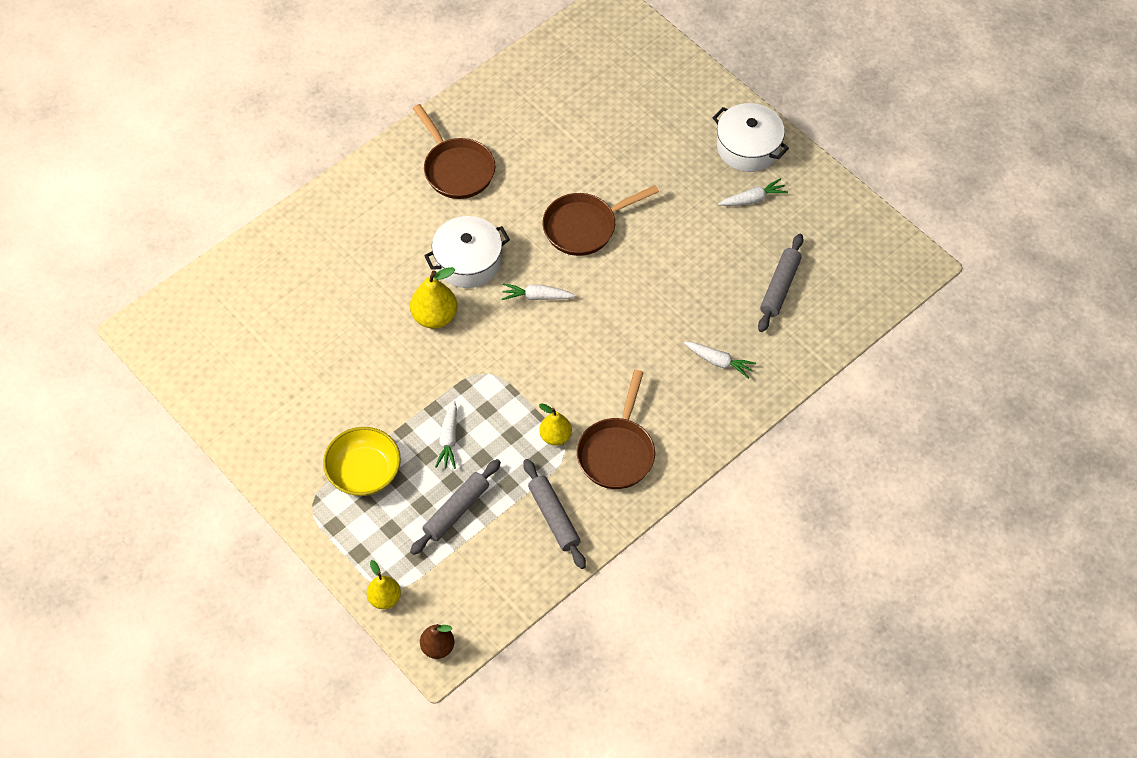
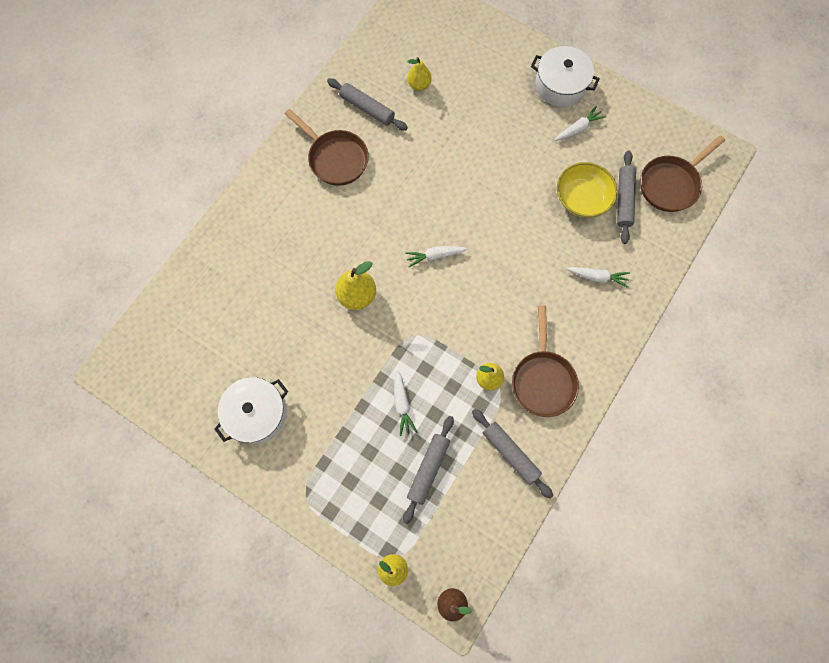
camera: 15 degrees left, 15 degrees up
(364, 472) = (341, 454): yellow bowl -> yellow bowl (582, 198)
(468, 261) = (369, 238): white pot -> white pot (257, 413)
(511, 124) = (367, 108): none -> grey rolling pin
(580, 111) = (419, 85): none -> yellow pear
(584, 227) = (454, 185): brown pan -> brown pan (671, 184)

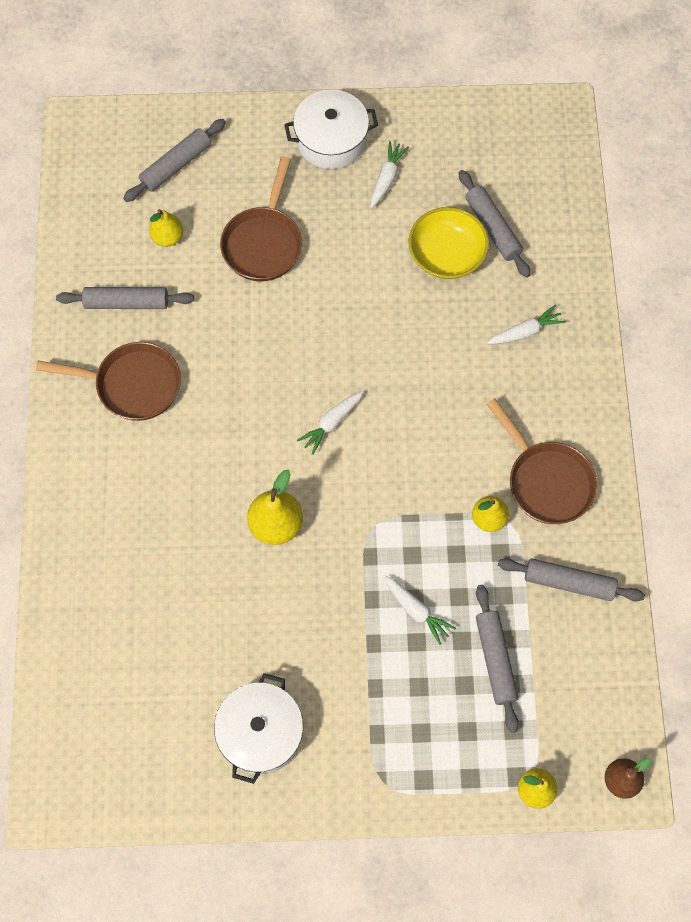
camera: 35 degrees left, 5 degrees down
(455, 45) = (176, 165): none -> grey rolling pin
(671, 184) = (530, 179): brown pan -> brown pan (263, 243)

